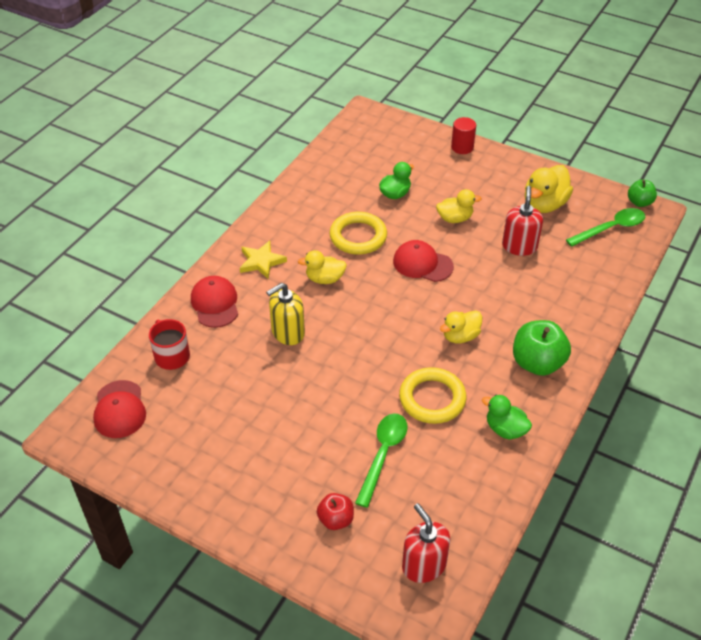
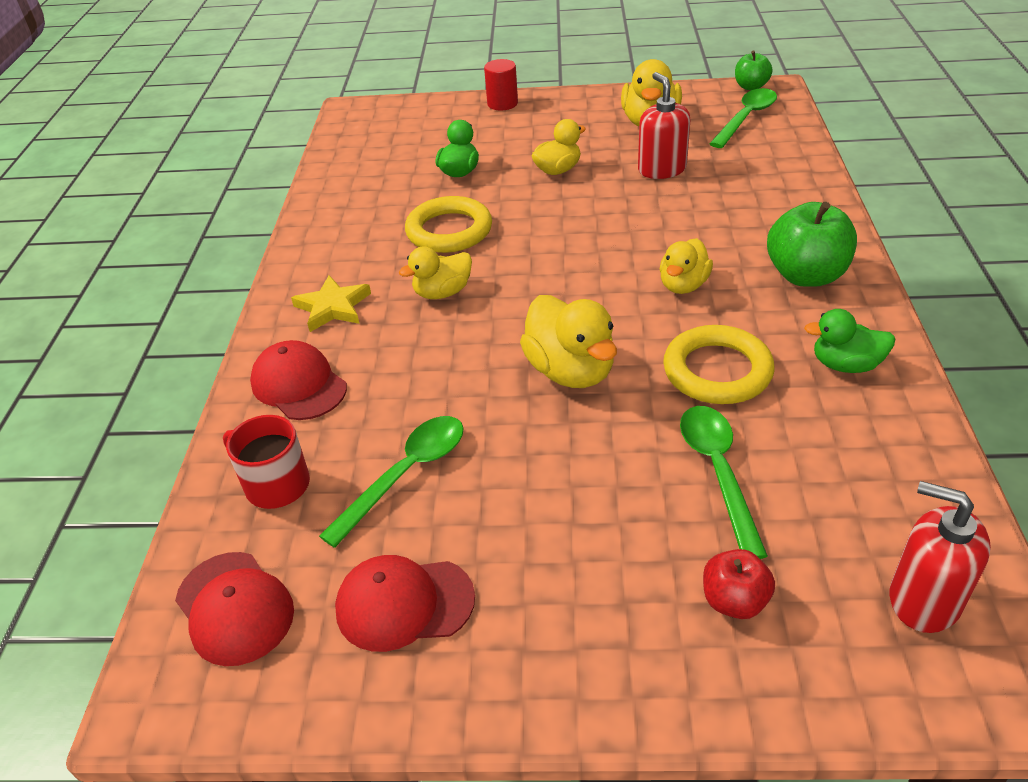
camera: 25 degrees left, 5 degrees down
(233, 380) = (406, 475): none -> green spoon
(287, 332) = (441, 376): yellow soap dispenser -> none
(355, 361) = (570, 371): none -> yellow duck
(422, 264) = (560, 228): red cap -> red cap (404, 603)

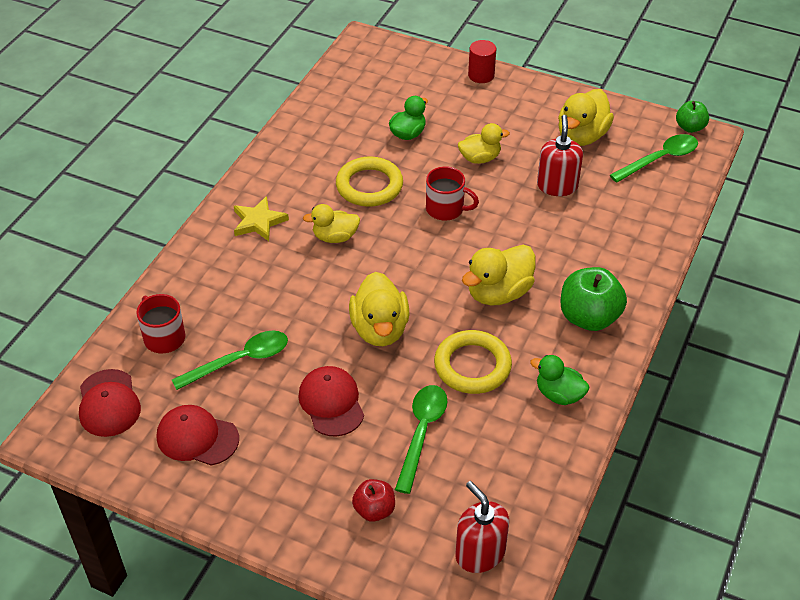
camera: 20 degrees right, 5 degrees up
(299, 385) = (209, 274): red cap -> red cap (331, 403)
(556, 225) = (446, 209): none -> red mug
(683, 285) = (498, 293): yellow duck -> yellow duck, size x1.54

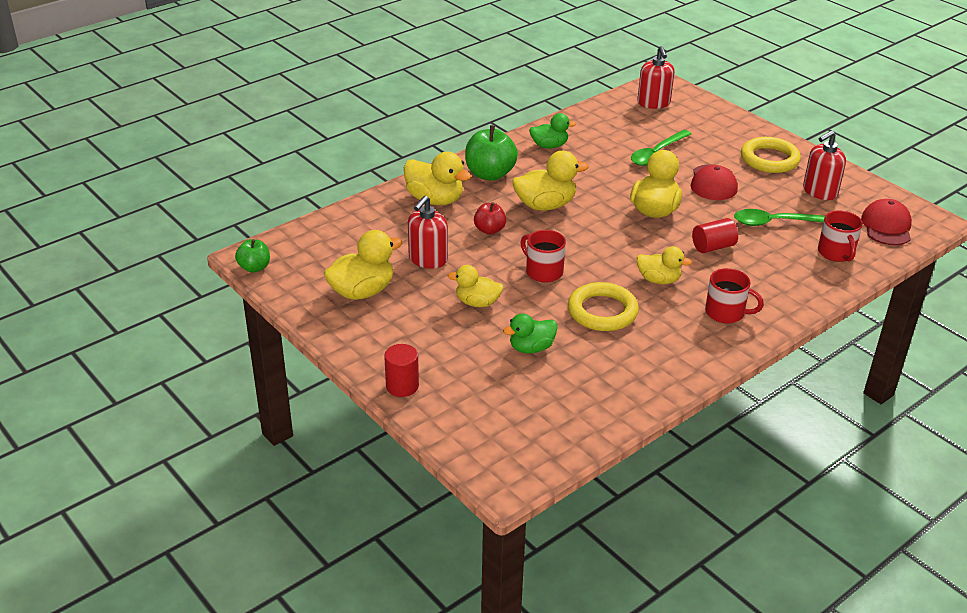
camera: 155 degrees left, 10 degrees down
(197, 437) = (819, 192): red cap -> red soap dispenser
(258, 222) = (726, 313): yellow star -> red mug
(297, 298) = (713, 247): none -> red cylinder
(374, 510) = (708, 132): red apple -> red apple (489, 230)
(472, 366) = (598, 173): yellow ring -> yellow ring (769, 159)
(559, 394) = (549, 146): green duck -> green duck turned 60 degrees counterclockwise
(613, 258) = (435, 200): none -> yellow duck
(660, 159) = (315, 251): green spoon -> none

